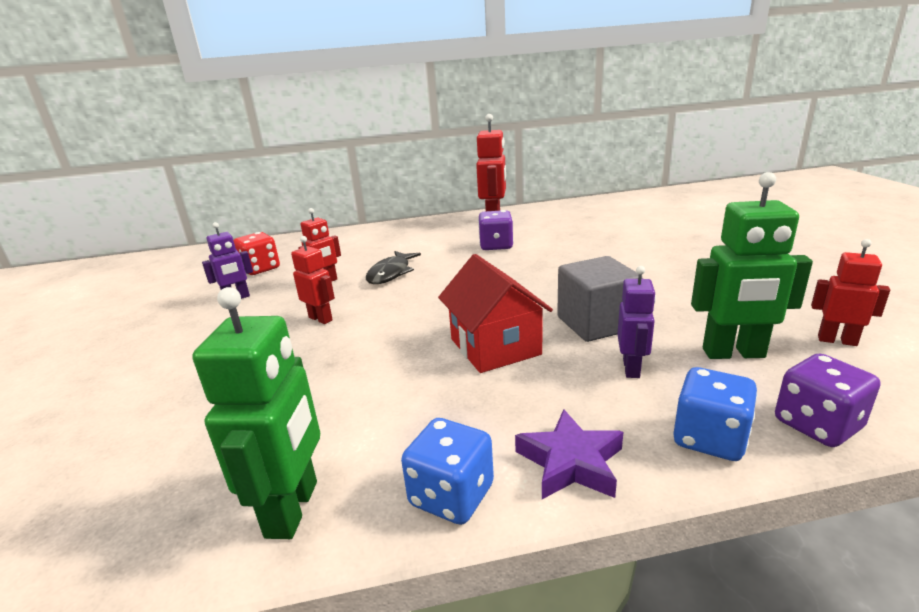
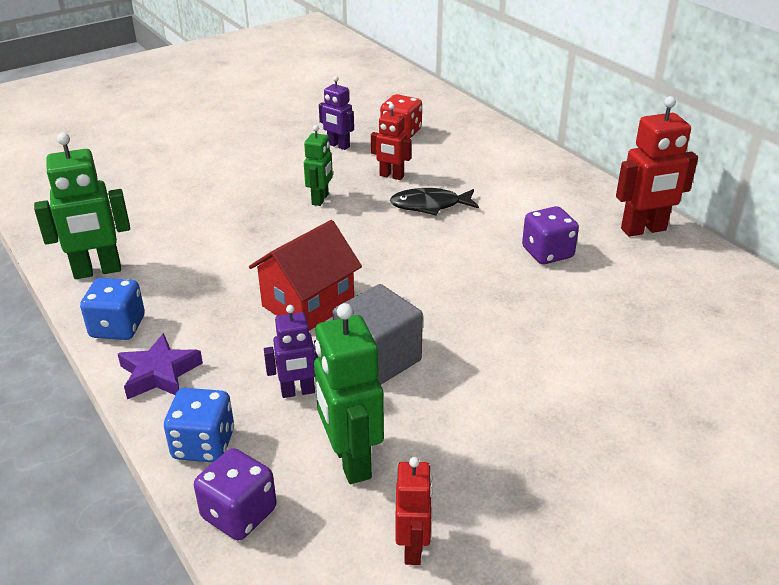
camera: 65 degrees right, 10 degrees up
(321, 319) = (320, 199): red robot -> green robot

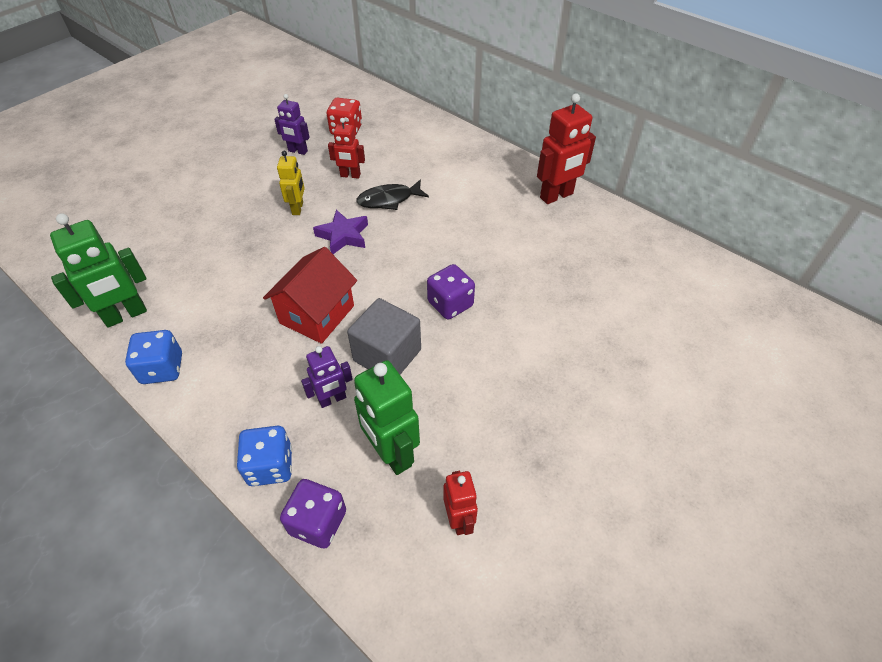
camera: 15 degrees left, 15 degrees up
(159, 373) = (212, 406): purple star -> purple star (343, 236)
(320, 199) = (298, 208): green robot -> yellow robot
(547, 253) = (491, 230): purple dice -> purple dice (450, 304)

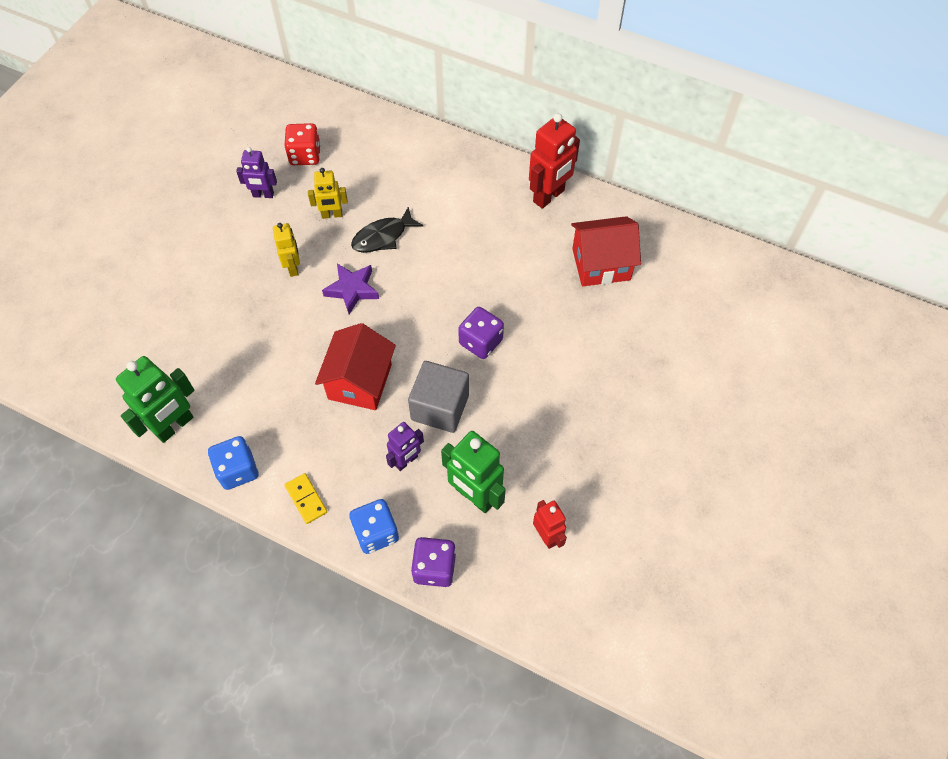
camera: 15 degrees left, 10 degrees up
(214, 413) = (306, 499): none -> yellow domino
(350, 175) = (332, 215): red robot -> yellow robot
(594, 260) = (601, 264): none -> red house

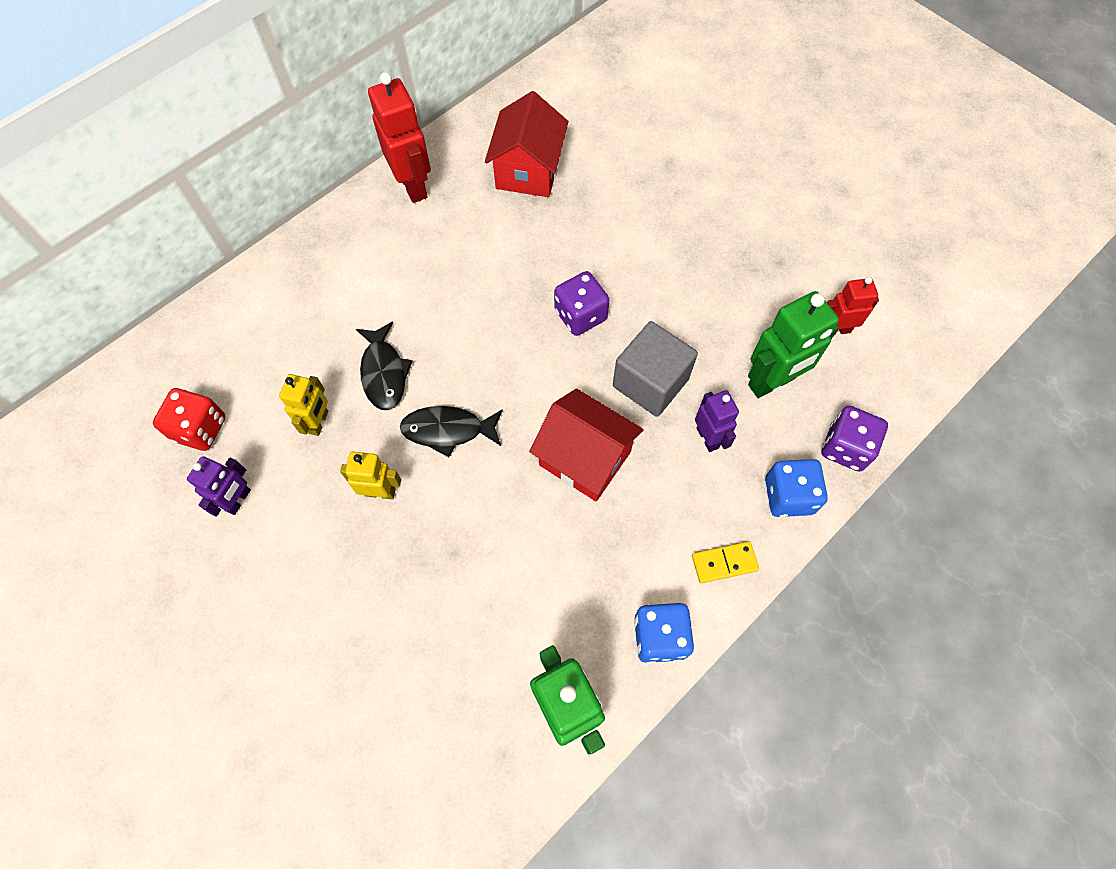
camera: 70 degrees left, 5 degrees up
(352, 290) = (448, 430): purple star -> black fish

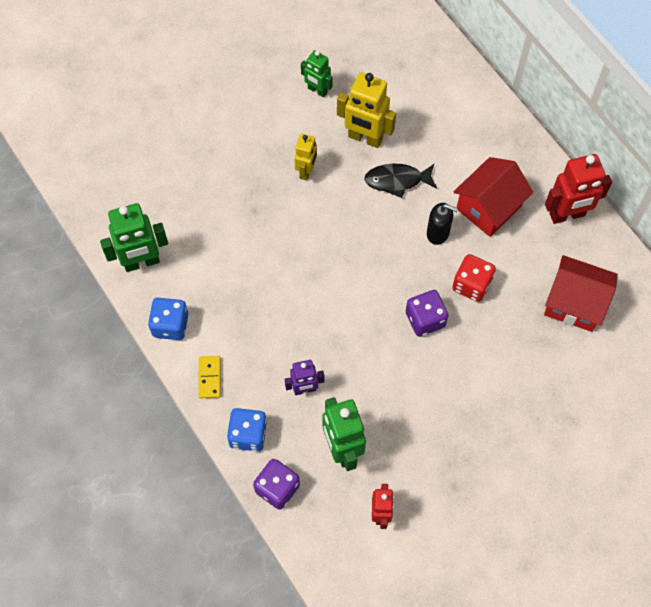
camera: 100 degrees right, 0 degrees up
(200, 429) = (373, 69): red dice -> red dice (471, 285)
(238, 500) = (317, 90): purple robot -> green robot
(319, 422) = (365, 138): yellow robot -> yellow robot, size x1.66
(448, 430) = (344, 216): black fish -> none
(457, 315) = (438, 233): none -> black soap dispenser
(585, 458) = (305, 302): red house -> red house (488, 207)
(650, 382) = (358, 359): grey cube -> none

